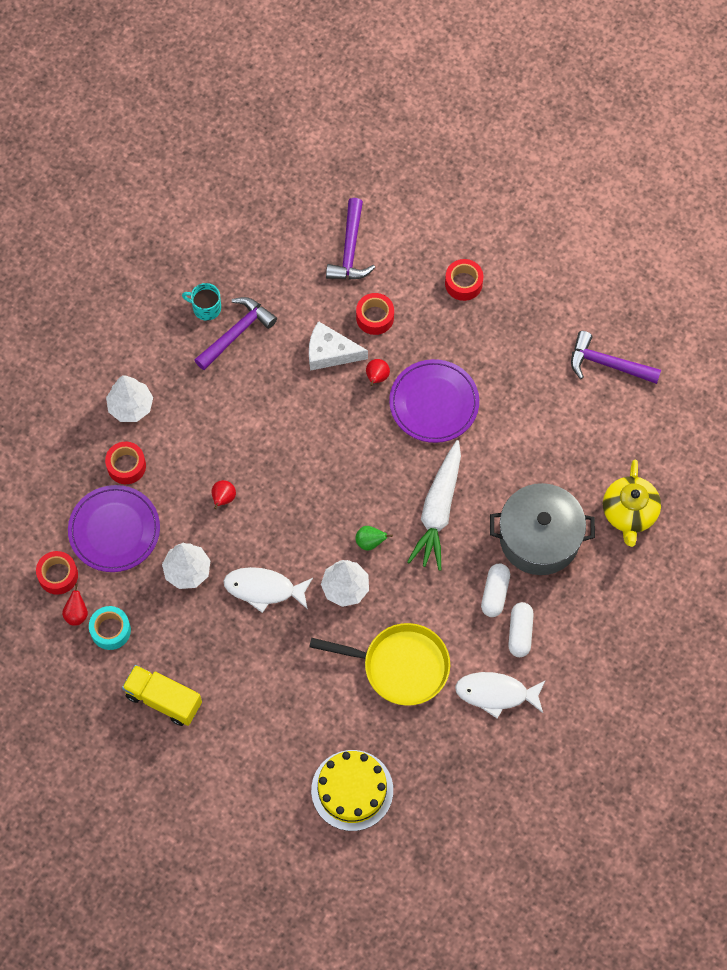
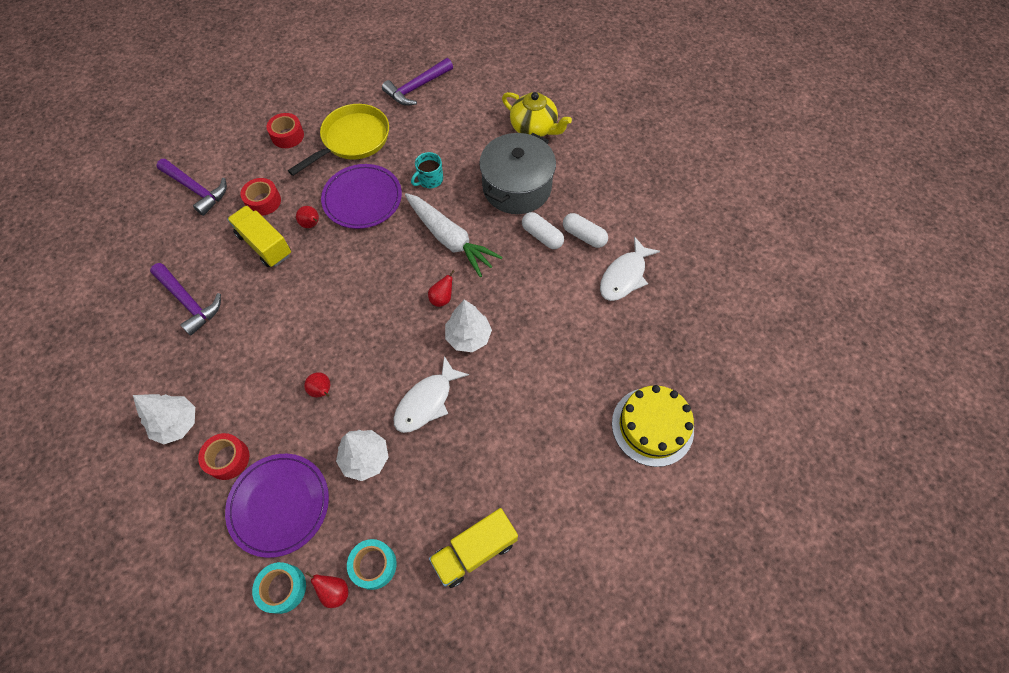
camera: 60 degrees left, 5 degrees down
(58, 575) = (283, 588): red tape -> turquoise tape
(206, 308) = (147, 314): turquoise mug -> turquoise mug (430, 180)
(237, 333) = (189, 302): purple hammer -> purple hammer turned 150 degrees clockwise
(330, 352) = (265, 245): white cheese -> yellow truck
(370, 542) = (442, 298): green pear -> red pear
(400, 666) = (561, 331): yellow pan -> yellow pan (352, 140)

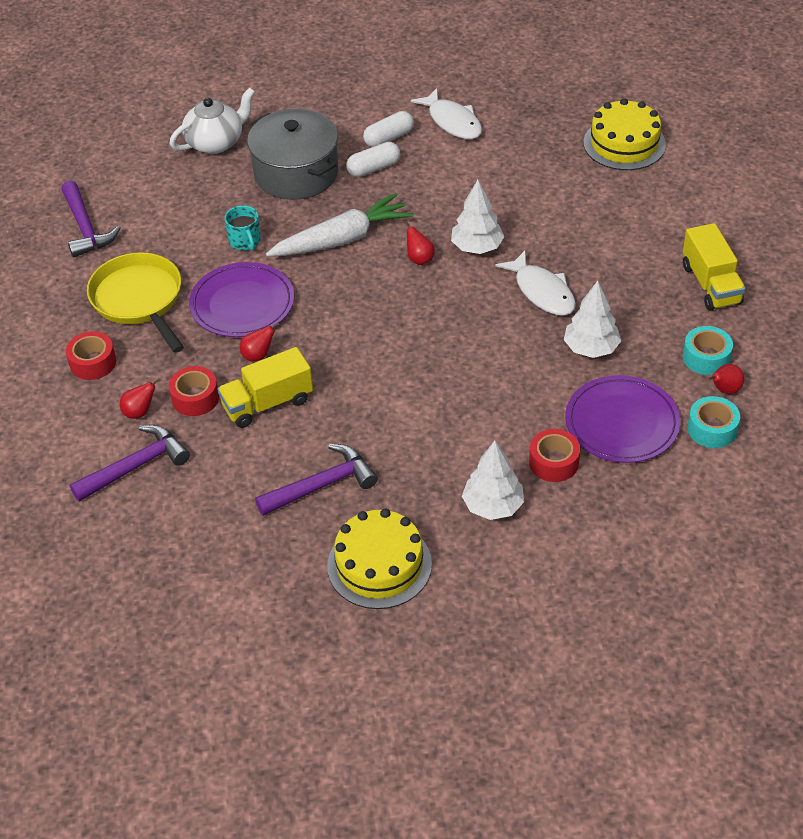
camera: 70 degrees left, 15 degrees down
(115, 360) = (379, 565): none -> yellow cake
(322, 391) = (498, 373): red pear -> red pear (140, 412)
(534, 128) = (216, 142): yellow teapot -> white teapot

